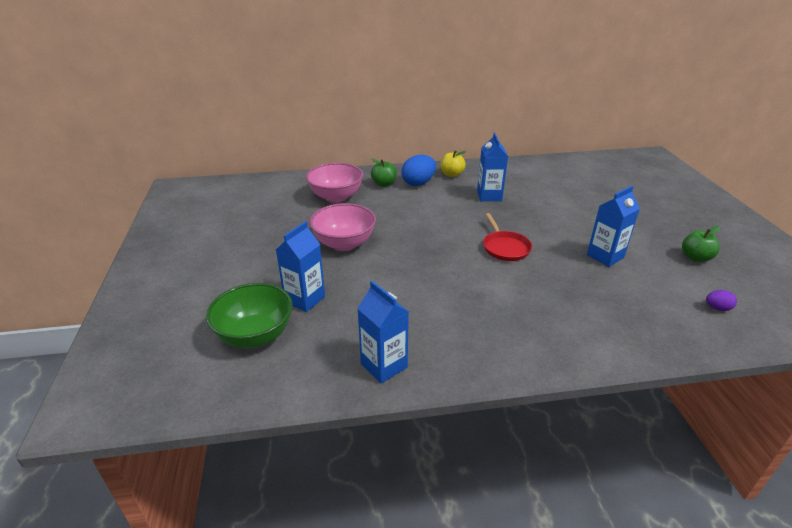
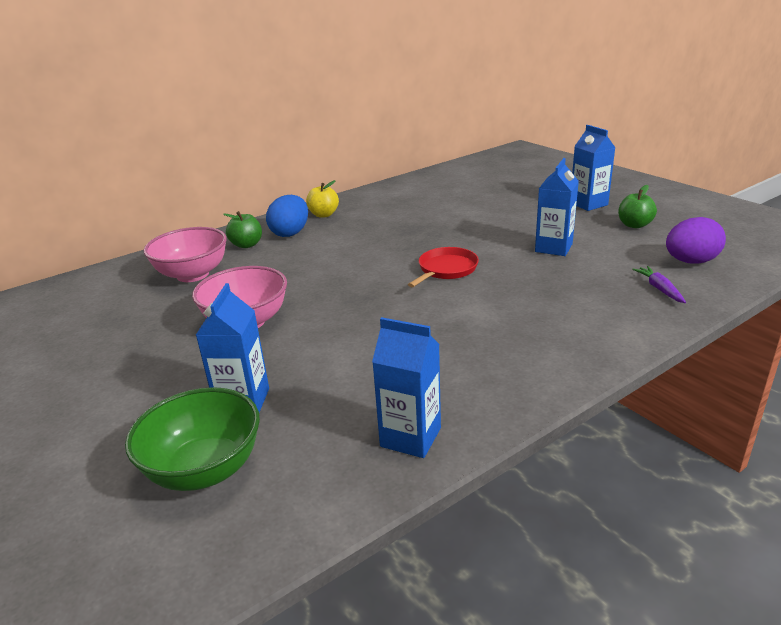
camera: 25 degrees left, 5 degrees down
(489, 196) = (385, 225): blue carton -> blue carton (588, 204)
(505, 248) = (446, 269): red pan -> red pan turned 105 degrees counterclockwise
(665, 323) = (659, 289): none -> purple carrot
(717, 308) = (690, 261): purple egg -> purple egg, size x2.00

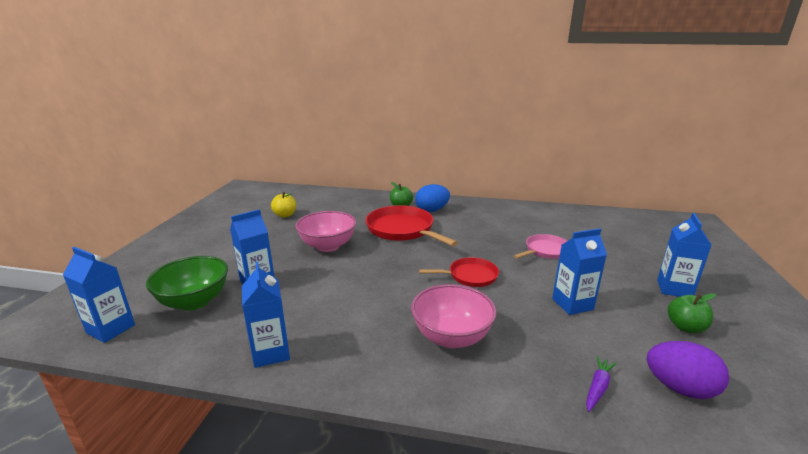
camera: 45 degrees right, 5 degrees down
(151, 577) = (111, 329): none -> blue carton
(193, 274) = (353, 210): pink bowl -> pink bowl (451, 337)
(298, 265) = (402, 229): none -> red pan
(324, 215) = (468, 208): yellow apple -> yellow apple (285, 215)
(463, 219) = (545, 250): none -> pink pan

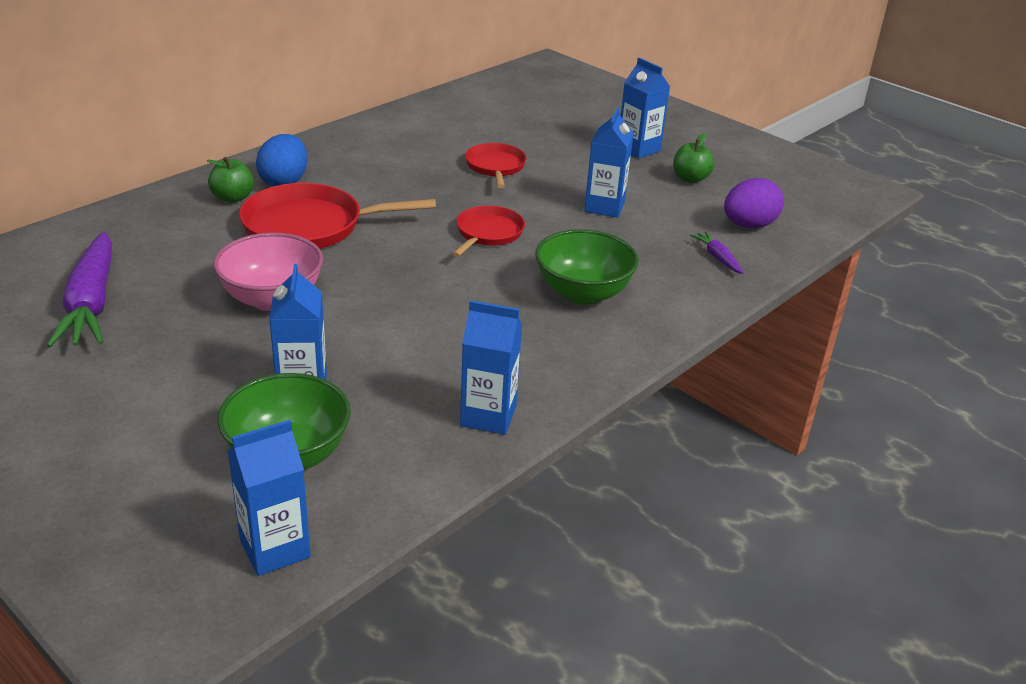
camera: 60 degrees left, 10 degrees up
(285, 215) = (91, 303): yellow apple -> purple carrot
(451, 337) = (583, 293): pink bowl -> green bowl
(545, 250) = (495, 167): pink pan -> red pan

